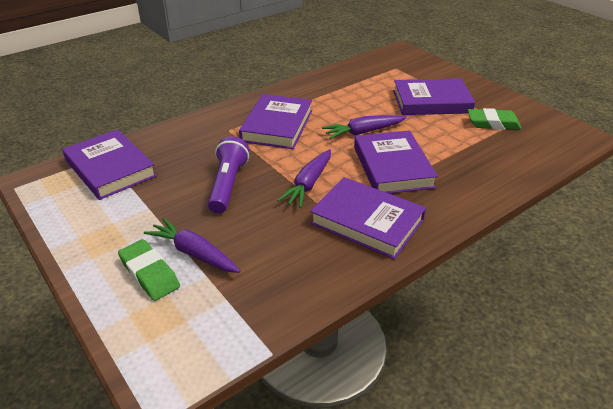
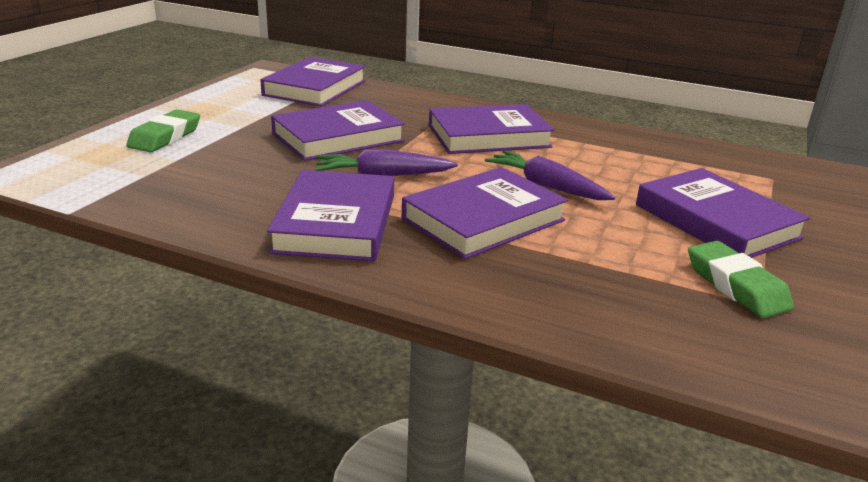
camera: 60 degrees right, 10 degrees down
(194, 253) = (207, 147): purple carrot -> none
(228, 185) = (338, 137): purple flashlight -> purple book

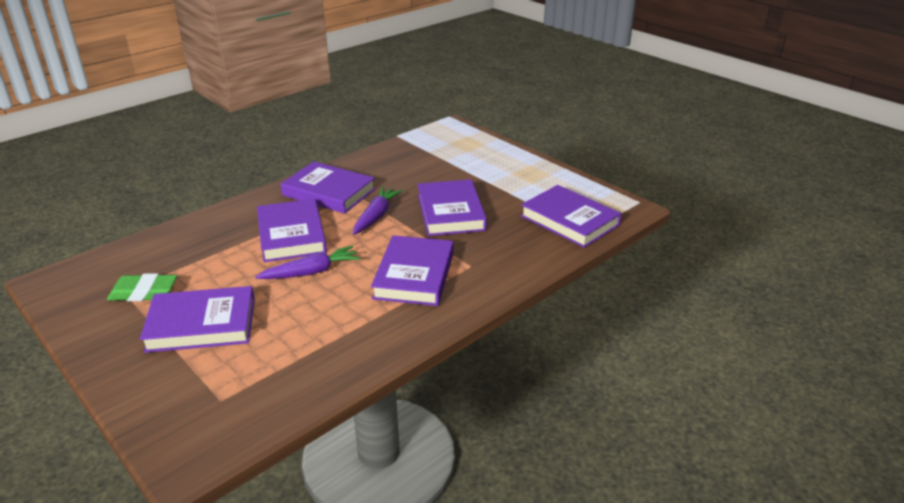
camera: 115 degrees right, 5 degrees up
(165, 137) = (484, 159): green eraser -> none

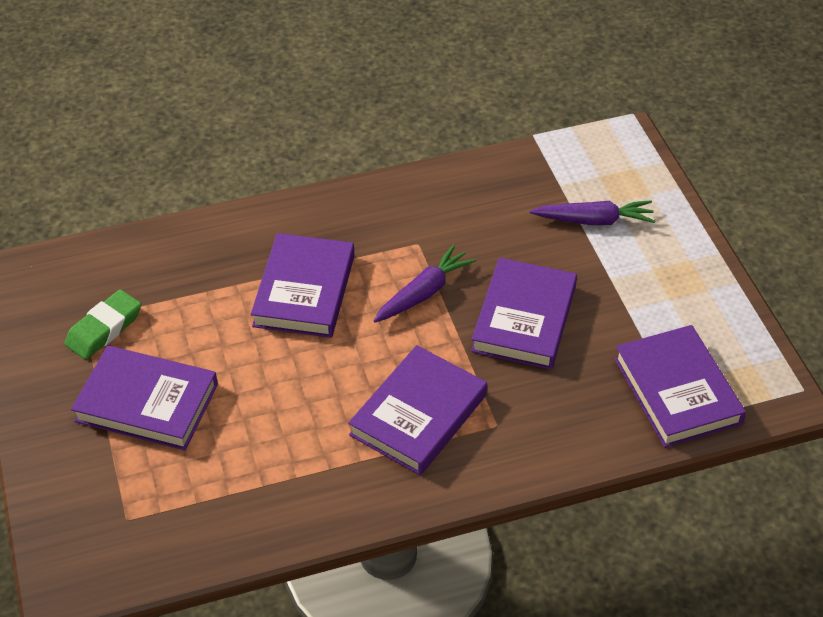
camera: 25 degrees right, 15 degrees up
(144, 292) = (104, 329): green eraser -> green eraser turned 75 degrees counterclockwise
(311, 272) = (300, 364): purple carrot -> purple carrot (594, 220)
(329, 192) = (385, 225): purple book -> none

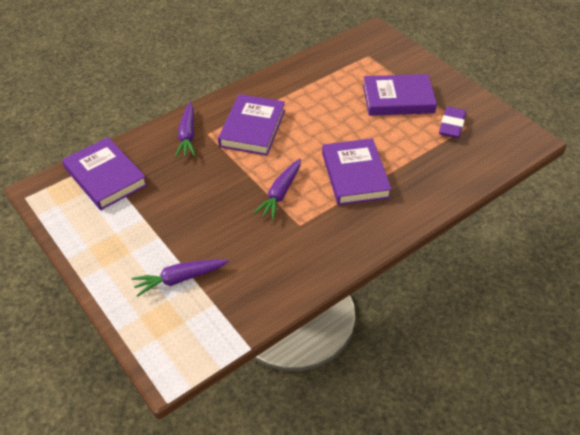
camera: 160 degrees right, 0 degrees up
(104, 329) = (452, 125): green eraser -> purple eraser
(524, 318) = (210, 194): purple book -> none
(531, 431) = (187, 136): none -> purple carrot

